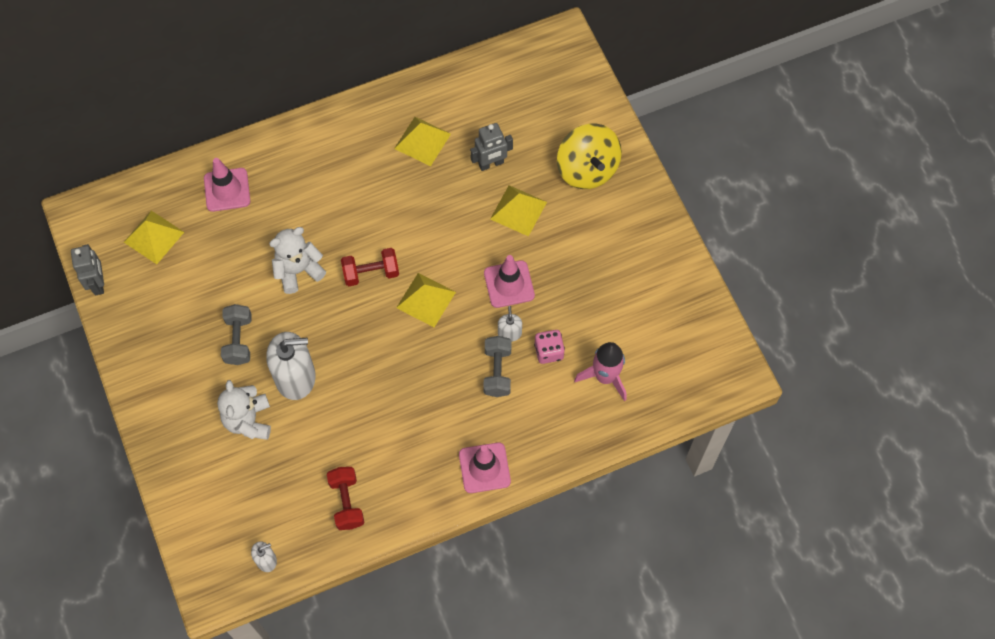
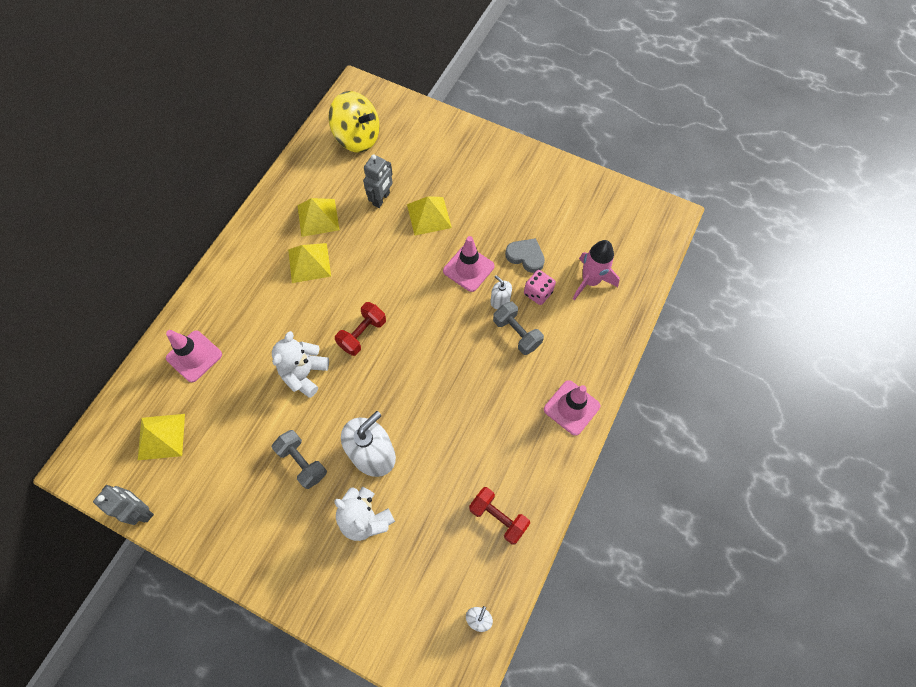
camera: 40 degrees left, 0 degrees up
(426, 300) = (420, 322): yellow pyramid -> yellow pyramid (309, 262)
(569, 311) = (525, 256): none -> grey heart
(587, 169) = (450, 158): yellow spinning top -> yellow spinning top (357, 137)

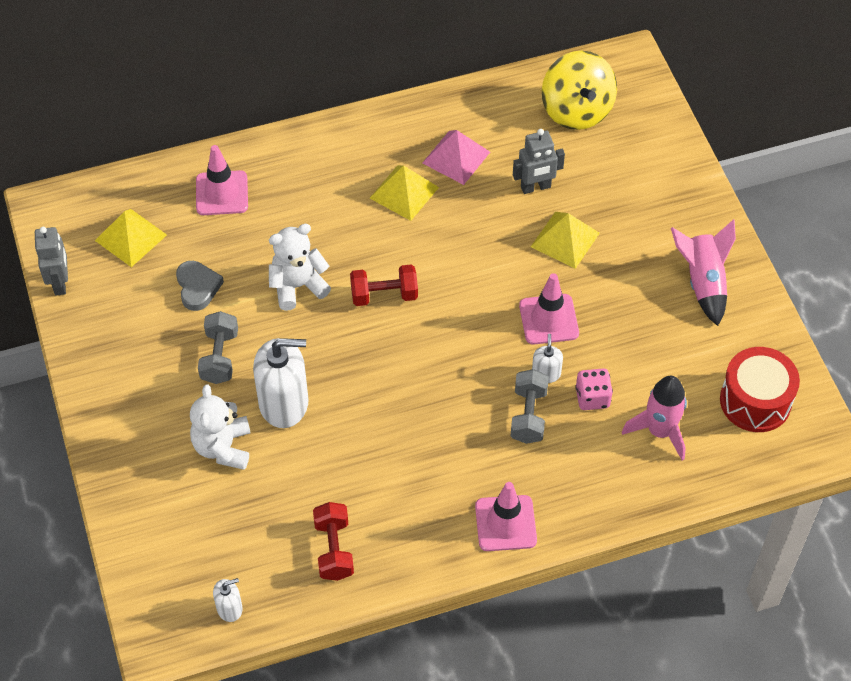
camera: 45 degrees right, 10 degrees down
(318, 217) = (456, 157): yellow pyramid -> pink pyramid
(524, 180) = (703, 282): none -> pink rocket
(525, 256) = (619, 355): grey heart -> grey heart (198, 287)
(616, 222) = (755, 401): none -> red drum

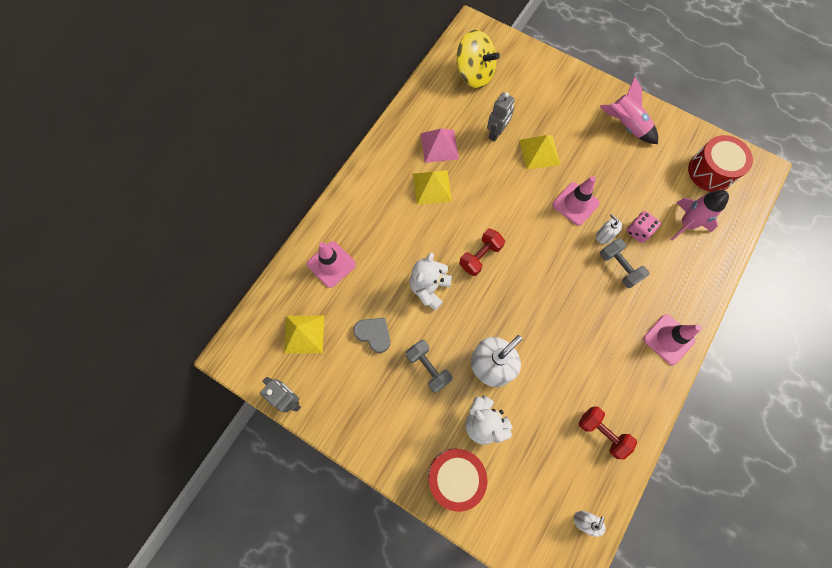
camera: 40 degrees left, 15 degrees up
(144, 470) = (455, 477): none -> red drum

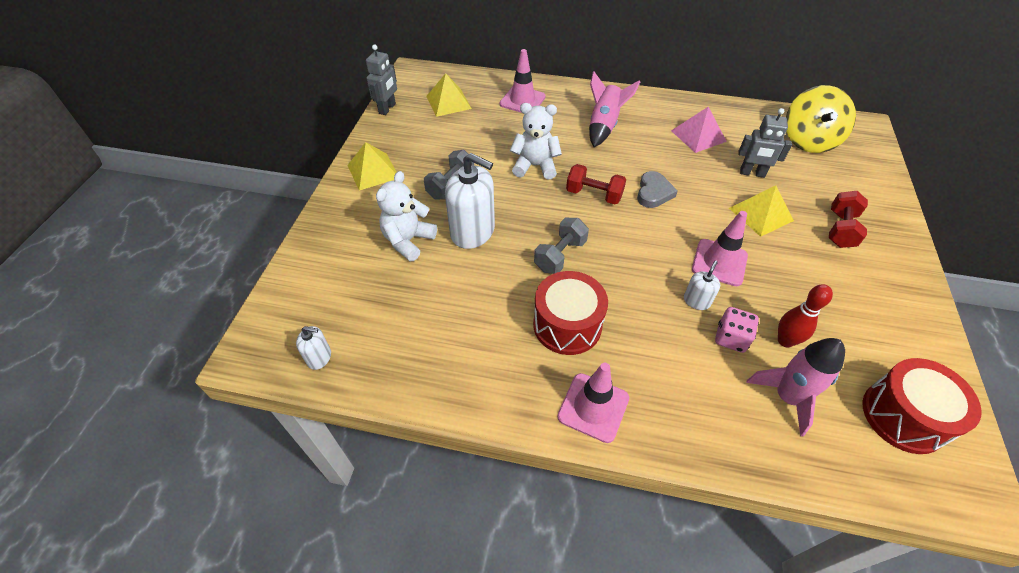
camera: 70 degrees right, 20 degrees down
(374, 334) = (468, 142): grey heart -> grey heart (653, 193)
(432, 187) = (647, 142): yellow pyramid -> yellow pyramid (373, 171)
(455, 477) = (344, 231): red drum -> red drum (567, 325)
(602, 433) = (432, 353): red dumbbell -> red dumbbell (840, 229)
(619, 267) = (664, 326): grey dumbbell -> grey dumbbell (560, 255)
(626, 125) = (879, 291): pink rocket -> pink rocket (604, 125)
(648, 201) = (785, 341): none -> red bowling pin

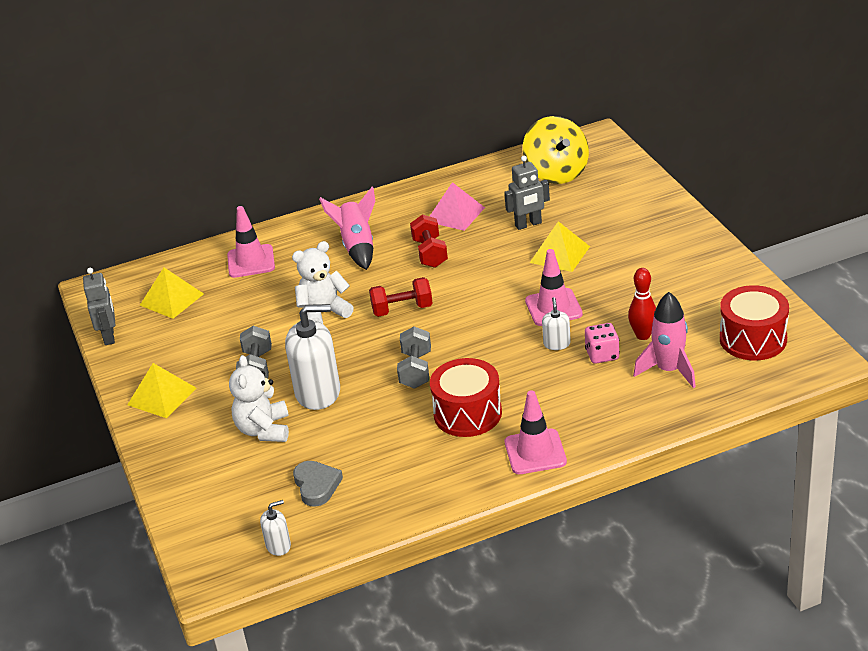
camera: 30 degrees left, 15 degrees down
(653, 193) = (455, 281): grey heart -> grey heart (316, 485)
(840, 229) = (631, 235): red dumbbell -> red dumbbell (430, 253)

